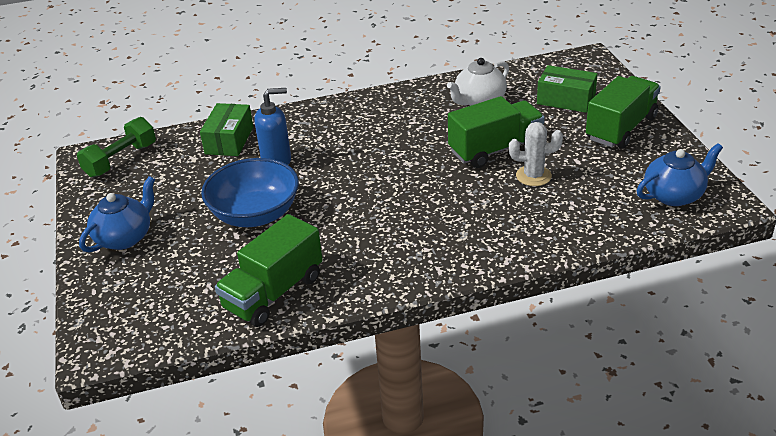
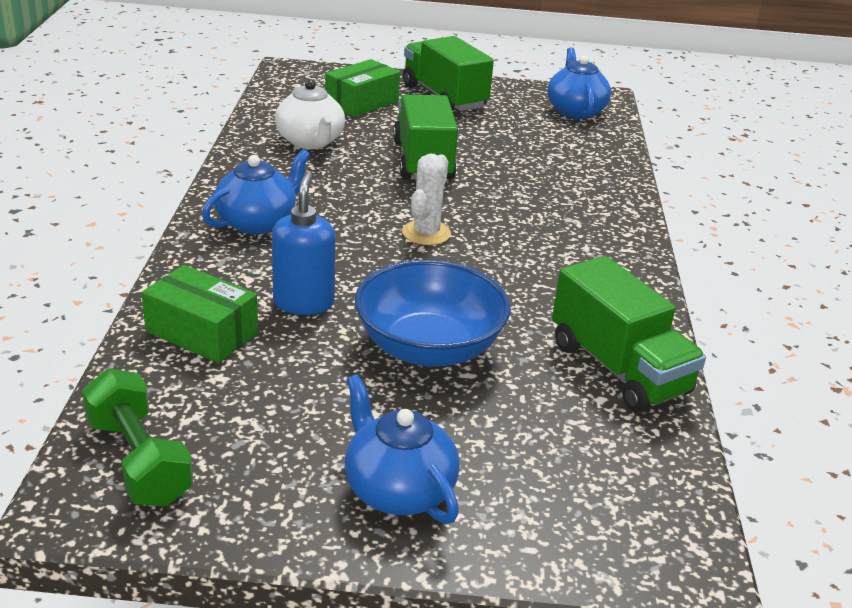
camera: 75 degrees left, 5 degrees down
(354, 118) = (258, 222): none -> blue teapot
(533, 176) = (492, 157): white cactus -> white cactus (426, 233)

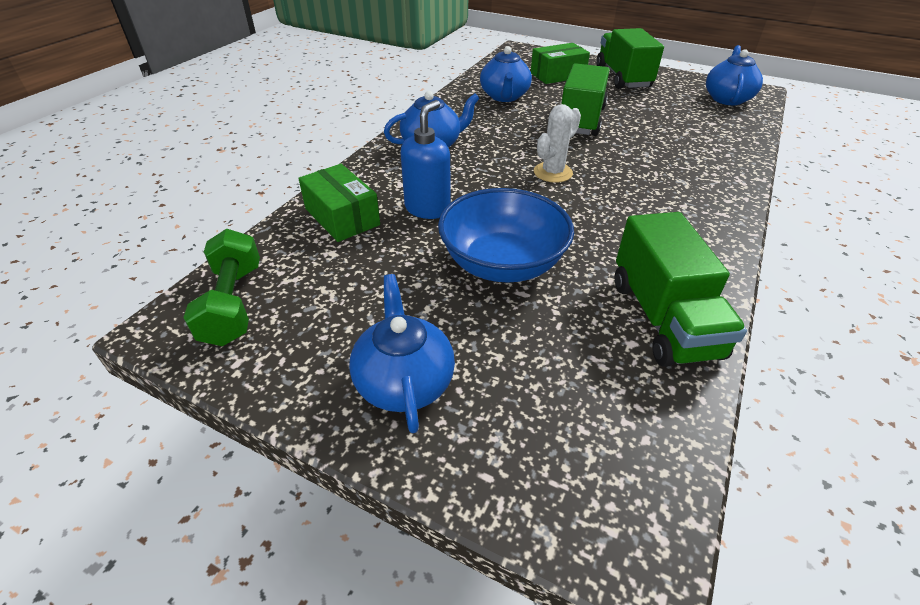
camera: 25 degrees right, 10 degrees up
(310, 142) = (504, 97): white teapot -> blue teapot

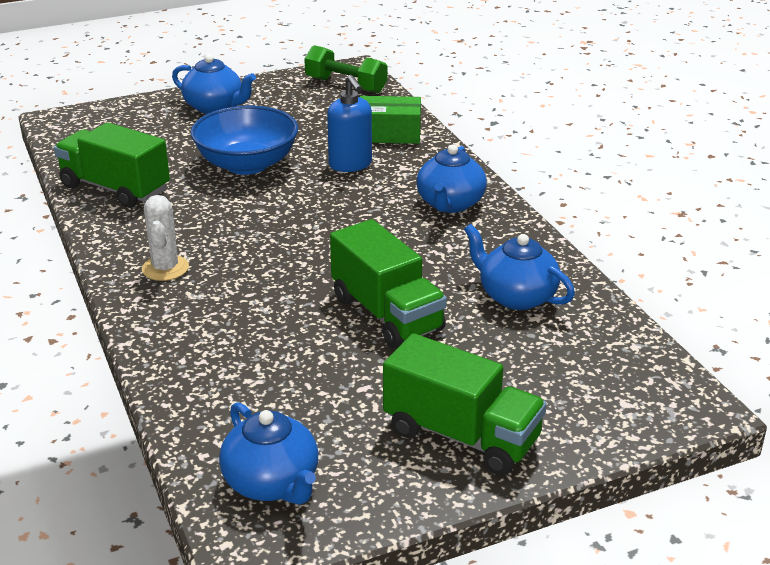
camera: 130 degrees right, 10 degrees down
(553, 172) = (315, 238): white cactus -> white cactus (165, 268)
(557, 75) = (540, 378): green box -> none

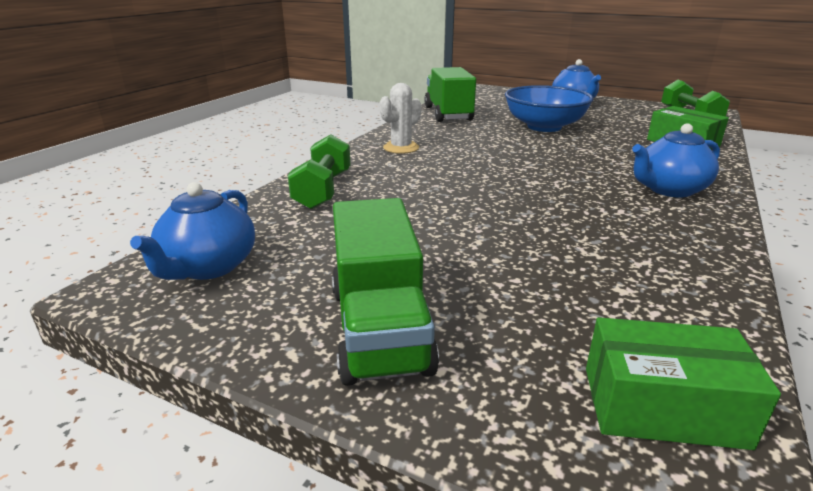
camera: 50 degrees right, 5 degrees down
(201, 362) = (323, 190): none -> green dumbbell
(350, 165) = (619, 147): blue soap dispenser -> none
(386, 314) = (487, 223): green truck -> none
(516, 296) = (628, 266): blue teapot -> none
(633, 376) = (662, 406): none -> green box

